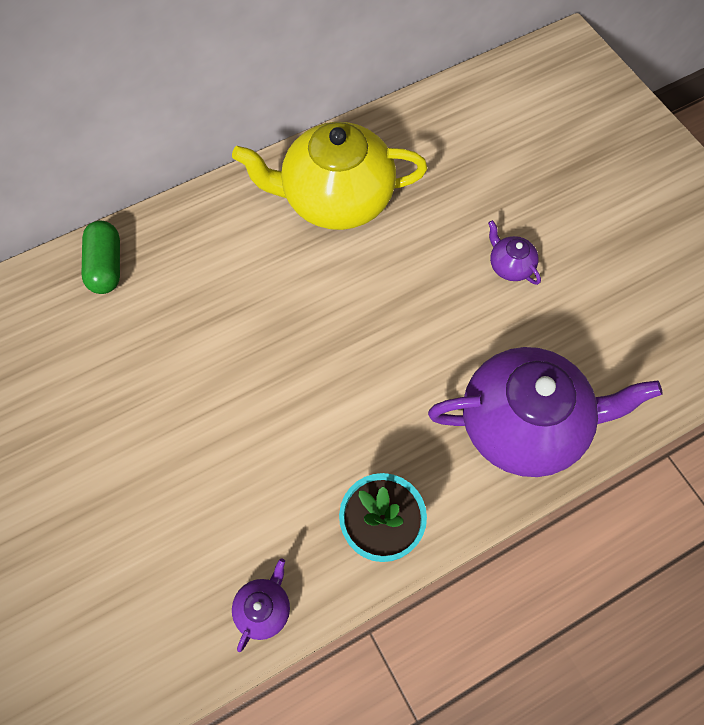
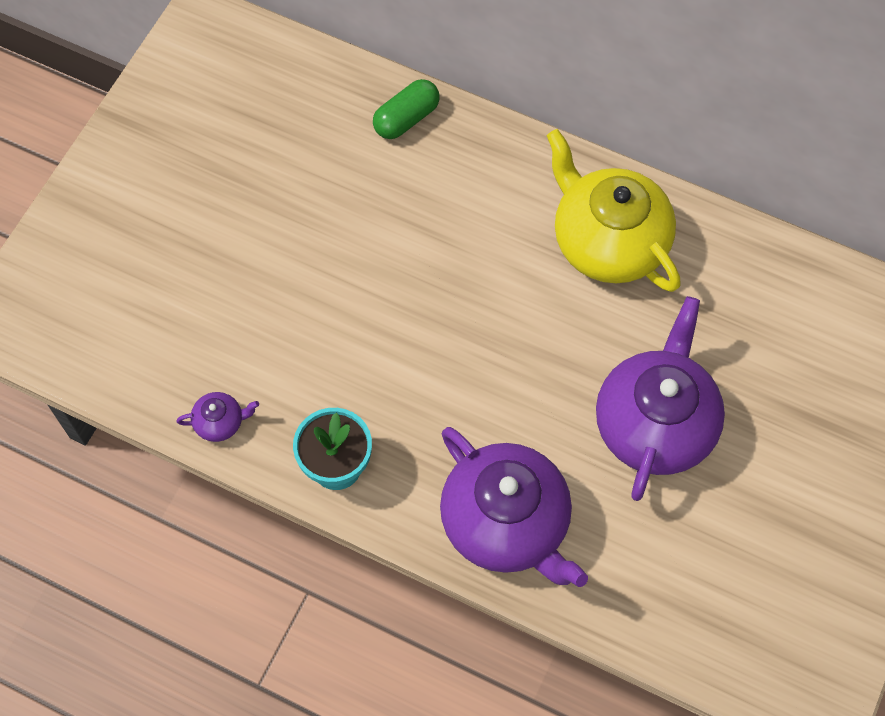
camera: 55 degrees right, 0 degrees up
(510, 266) = (655, 424): purple teapot -> purple teapot, size x2.45

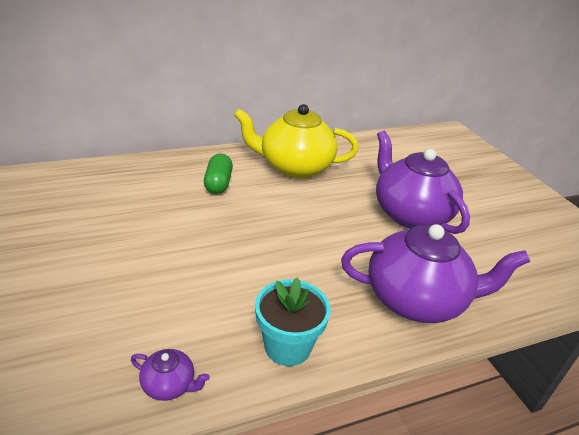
camera: 50 degrees left, 30 degrees down
(220, 422) = (169, 385): purple teapot -> purple teapot turned 75 degrees clockwise
(406, 118) = (132, 171): green capsule -> green capsule (218, 183)

